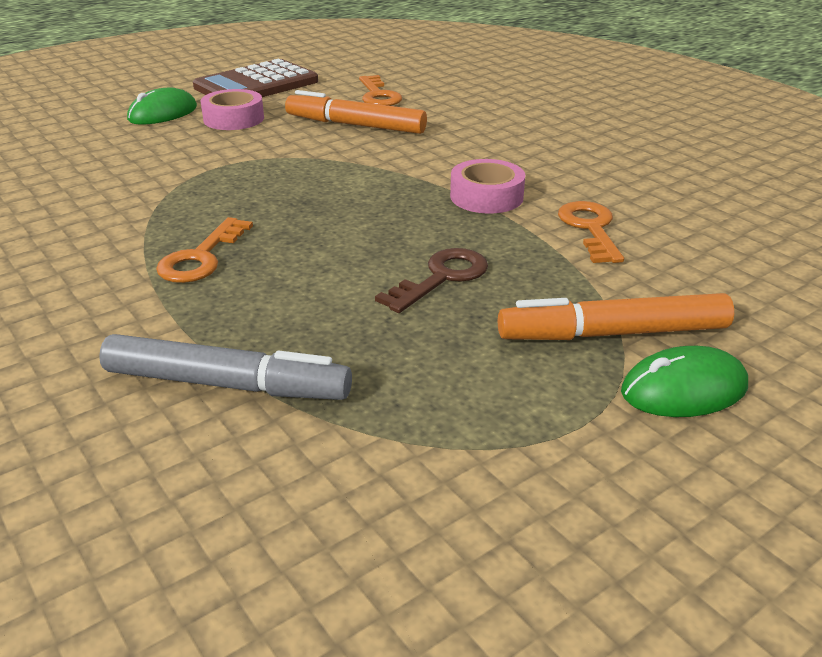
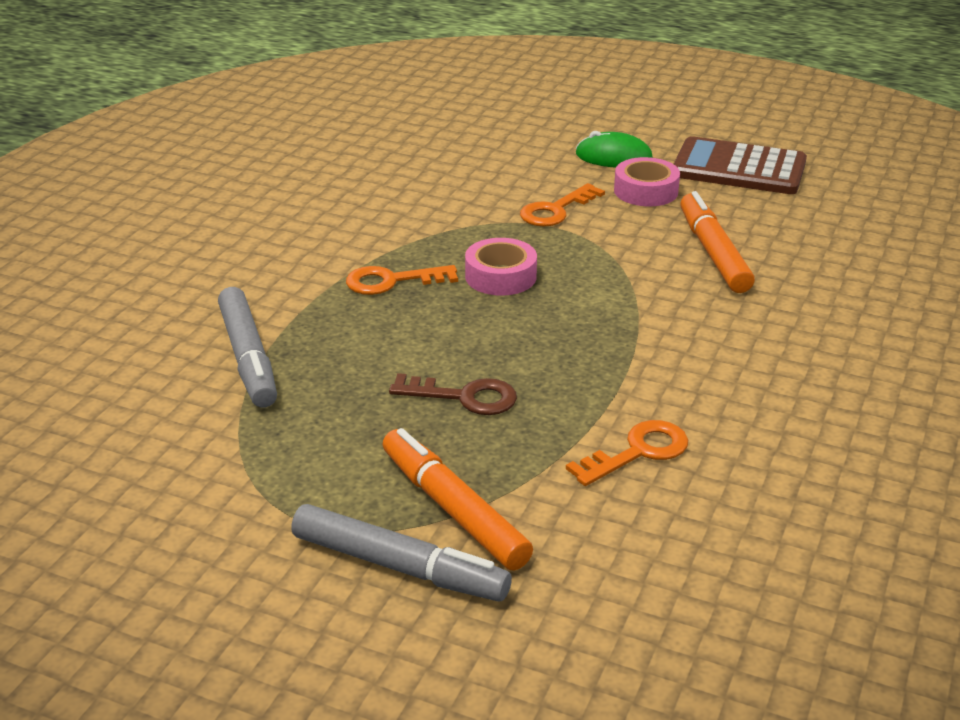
camera: 60 degrees right, 0 degrees up
(378, 95) = (806, 237): orange key -> orange key (556, 210)
(486, 197) = (640, 374): pink tape -> pink tape (500, 276)
(684, 389) = (398, 566): green mouse -> grey marker

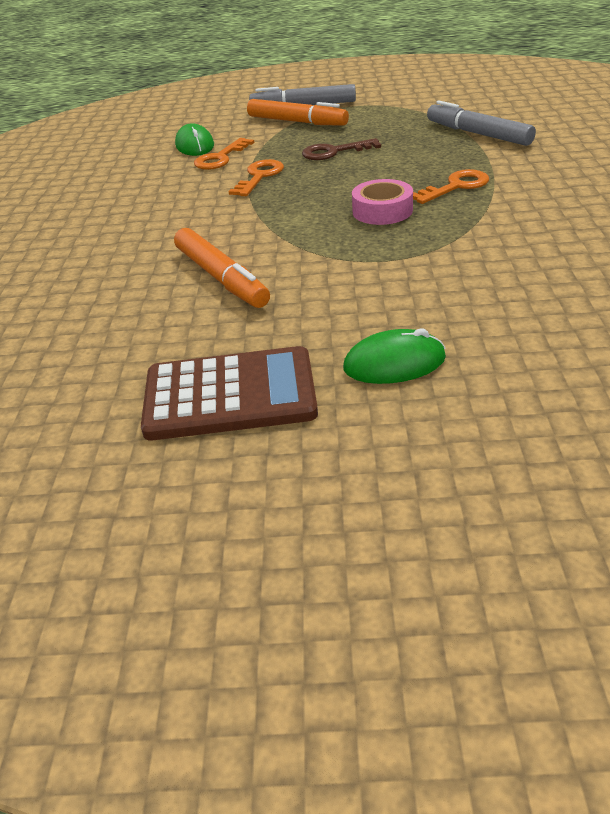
camera: 160 degrees right, 5 degrees up
(556, 210) = (394, 275): orange key -> orange key (259, 177)
(646, 191) = (322, 325): pink tape -> none
(668, 511) = (195, 145): none -> green mouse

